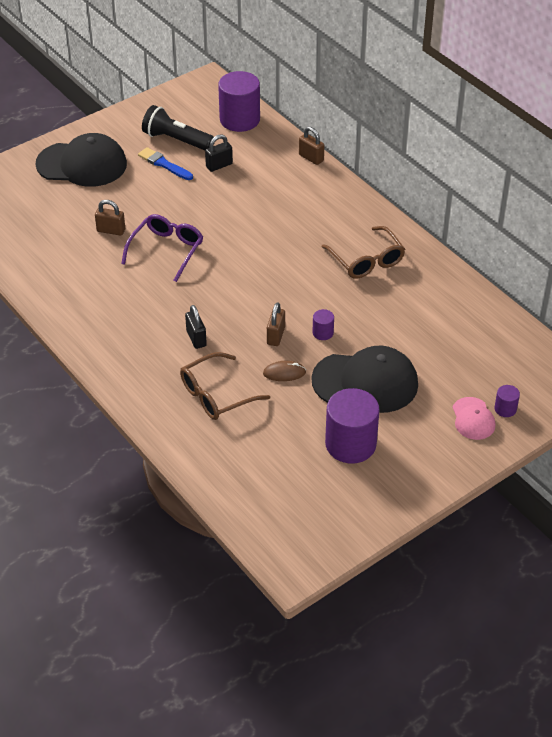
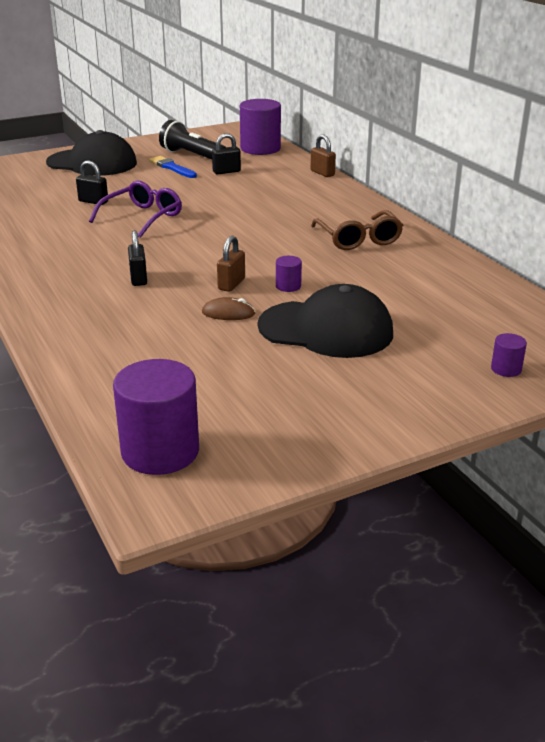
camera: 10 degrees right, 15 degrees down
(111, 230) = (93, 201): brown padlock -> black padlock
(216, 395) = (137, 324): brown glasses -> none
(350, 444) = (287, 382): purple cylinder -> purple cylinder (160, 451)
(473, 419) = (460, 374): pink cap -> none

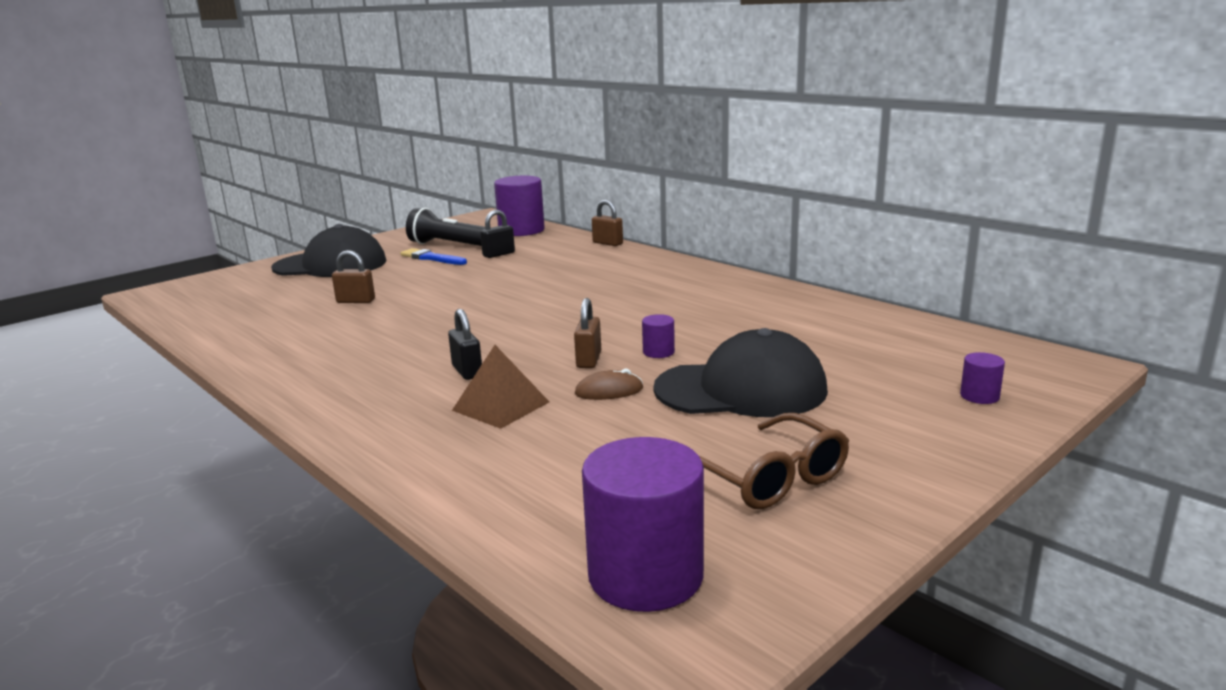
camera: 15 degrees left, 10 degrees down
(93, 201) = (356, 301): black padlock -> brown padlock
(143, 217) = (429, 308): purple glasses -> none
(144, 311) = (500, 406): none -> brown pyramid
(358, 239) = (699, 296): brown glasses -> brown glasses (768, 478)

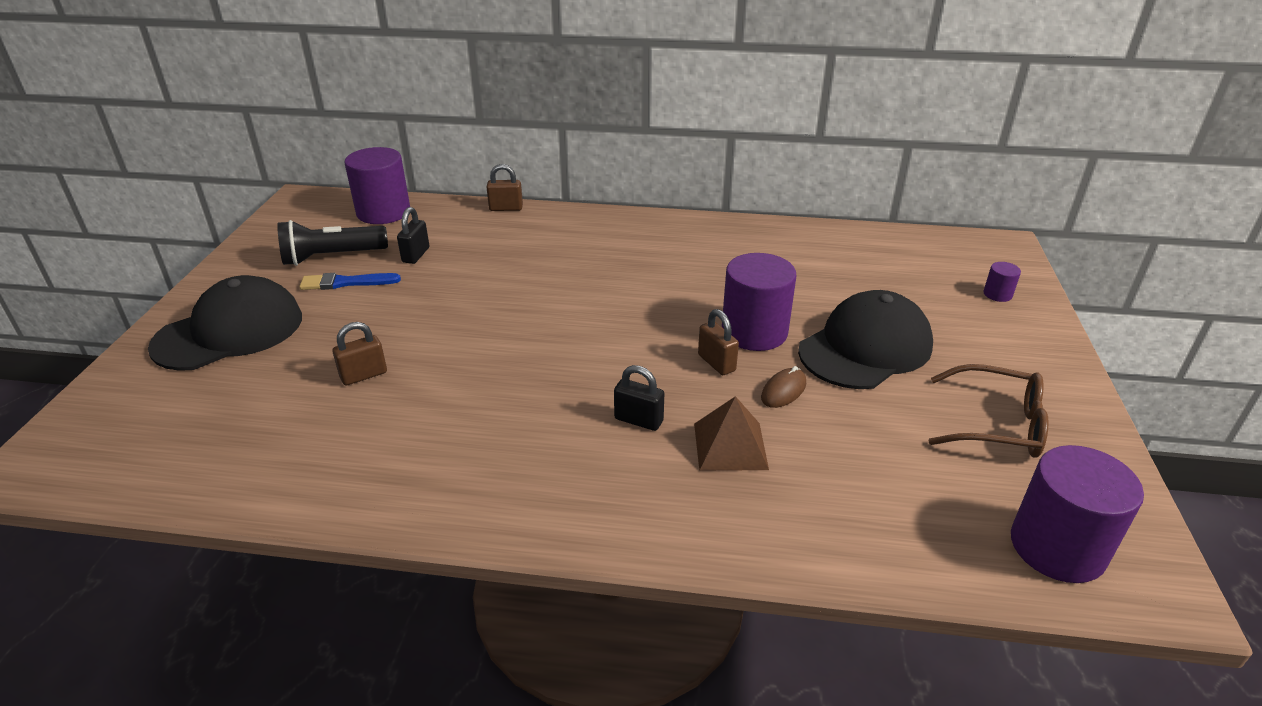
camera: 40 degrees left, 15 degrees up
(658, 352) = (754, 332): purple cylinder -> purple cylinder, size x2.24

